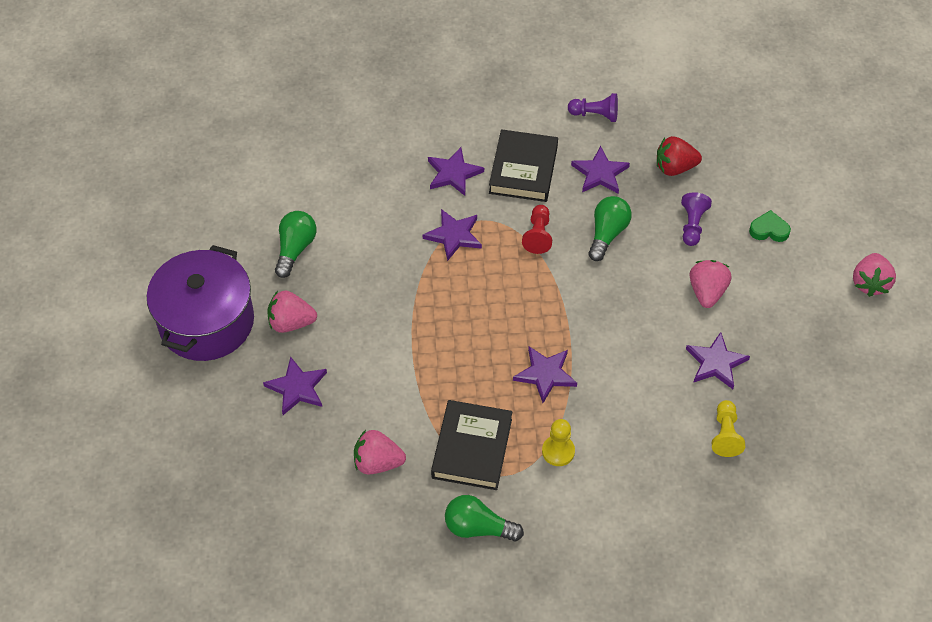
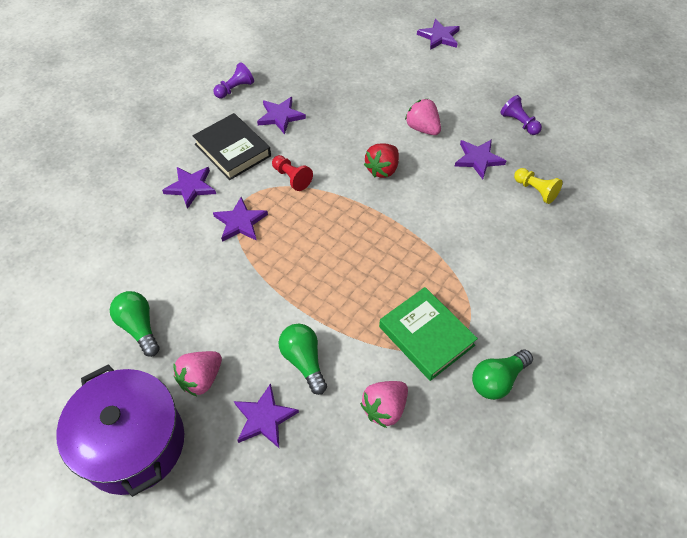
camera: 50 degrees left, 0 degrees up
(472, 448) = (426, 336): black book -> green book
(545, 374) = (405, 250): purple star -> purple star (439, 37)
(558, 451) = (473, 286): yellow pawn -> none
(607, 234) = (329, 144): green light bulb -> green light bulb (304, 361)
(675, 168) = (317, 81): red strawberry -> red strawberry (382, 169)
(692, 225) = (367, 102): purple pawn -> purple pawn (519, 123)
(769, 230) = (407, 73): green heart -> none
(870, 283) = (487, 59): pink strawberry -> none

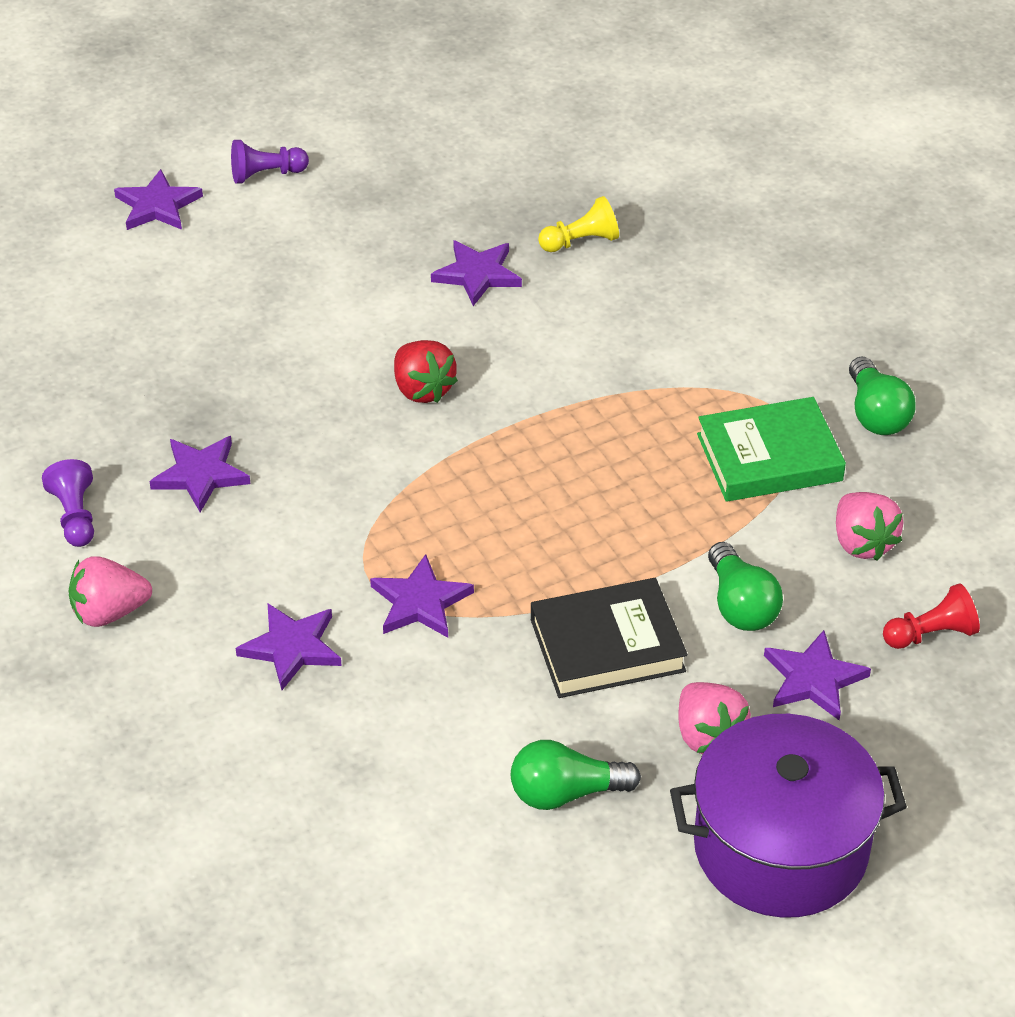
camera: 65 degrees left, 10 degrees down
(232, 150) = (239, 565): black book -> black book (607, 645)
(291, 178) = (363, 506): red pawn -> red pawn (931, 634)
(304, 361) = (740, 605): green light bulb -> green light bulb turned 105 degrees counterclockwise
(422, 128) = (365, 310): pink strawberry -> pink strawberry (109, 612)
(519, 123) = (433, 200): purple pawn -> purple pawn (266, 174)

